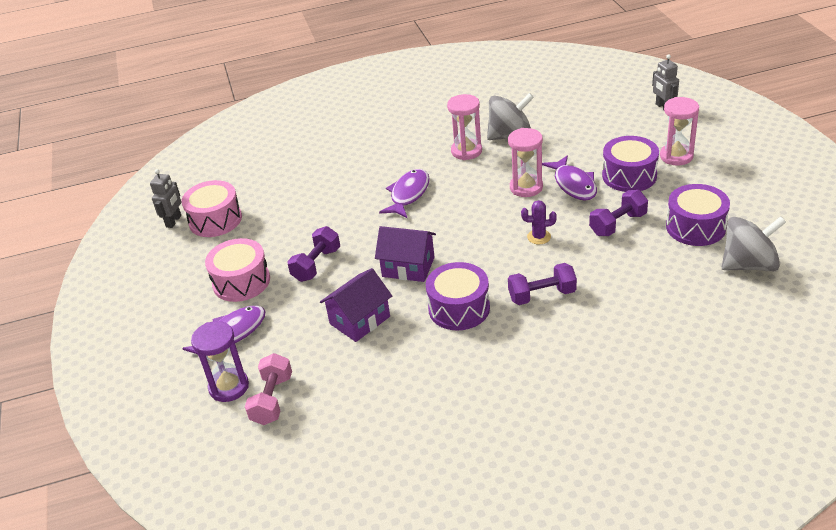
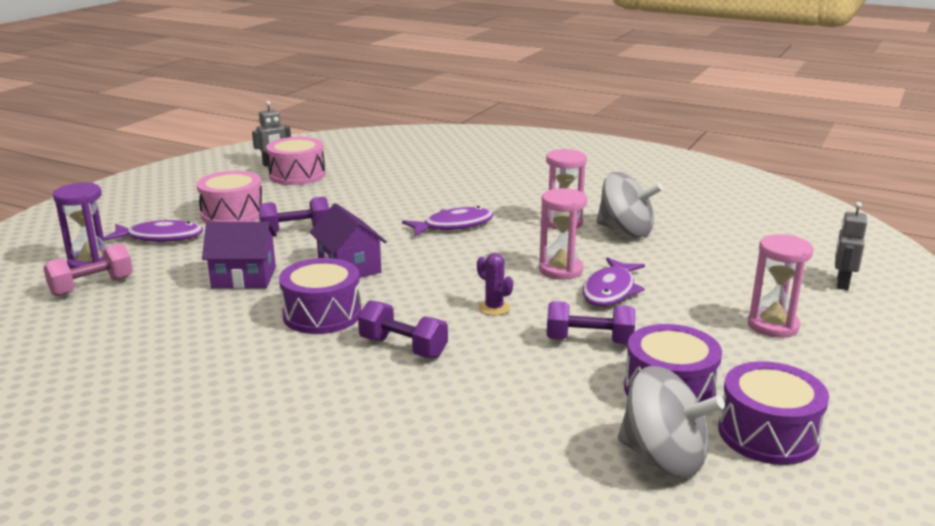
camera: 40 degrees right, 15 degrees down
(629, 176) = (683, 313): purple drum -> purple drum (768, 434)

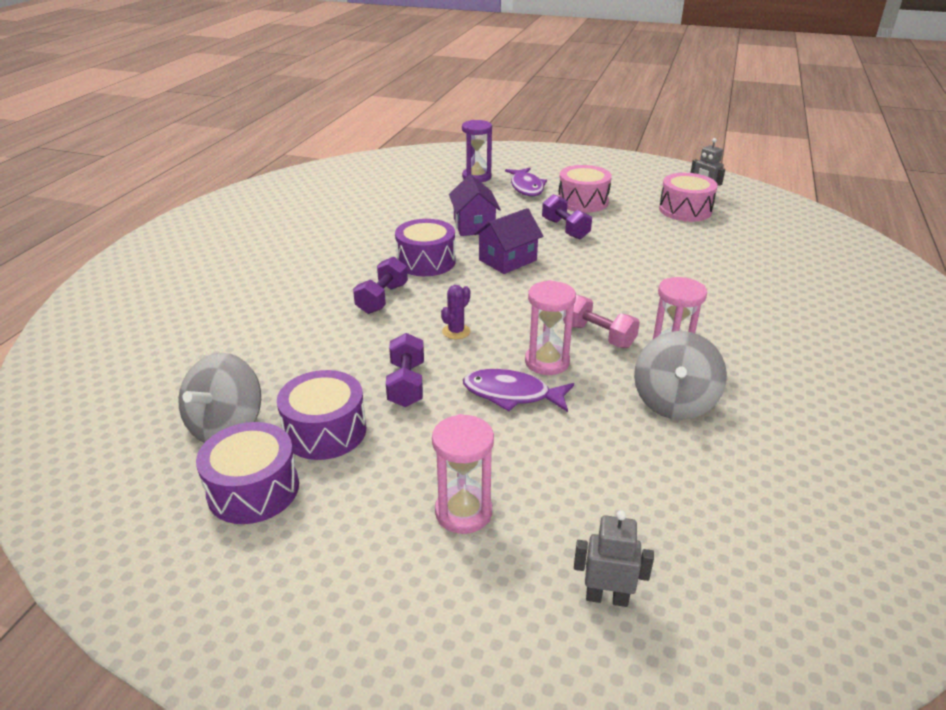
camera: 80 degrees right, 10 degrees up
(92, 286) = (444, 185): pink dumbbell -> pink dumbbell (598, 336)
(454, 226) = (620, 295): purple fish -> none

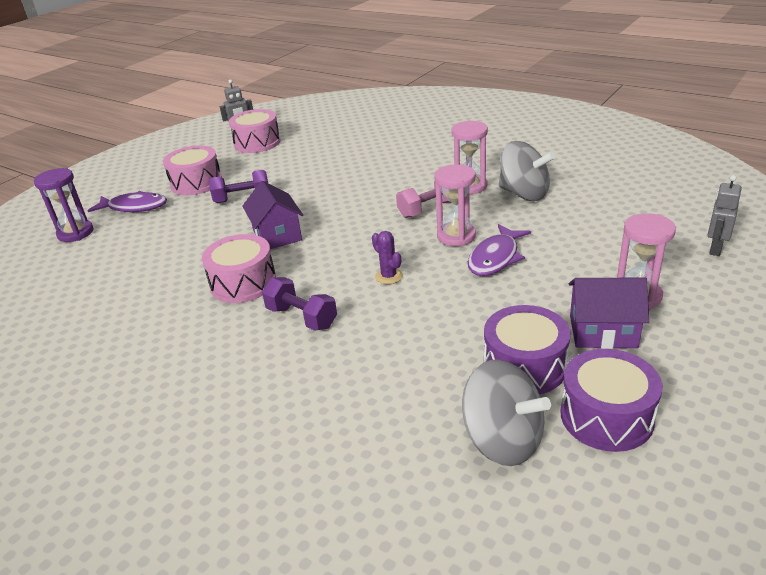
camera: 70 degrees left, 0 degrees up
(406, 384) = (464, 312): purple dumbbell -> none
(426, 261) = (243, 283): purple drum -> pink drum
(474, 225) = (189, 246): purple house -> purple house (603, 331)

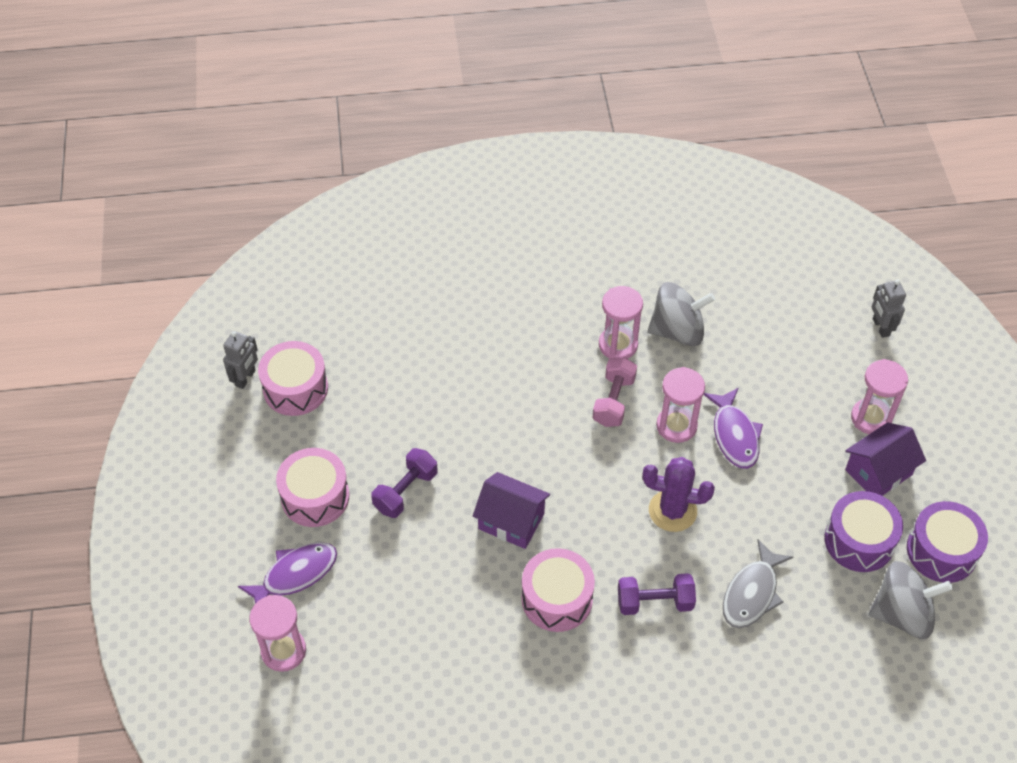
camera: 45 degrees left, 20 degrees up
(75, 233) = (283, 651): purple hourglass -> pink hourglass
(381, 350) = (752, 593): none -> grey fish
(389, 276) = (672, 511): purple cactus -> purple cactus, size x1.71

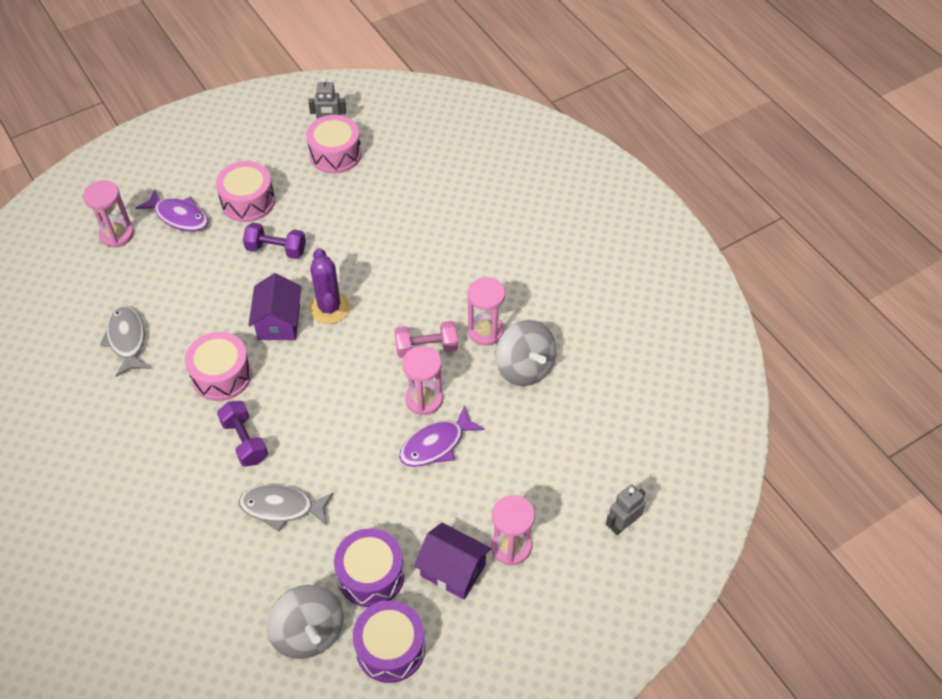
camera: 65 degrees right, 0 degrees up
(456, 682) = (127, 339): none -> grey fish
(672, 511) = (337, 424): purple cactus -> purple cactus (329, 308)

